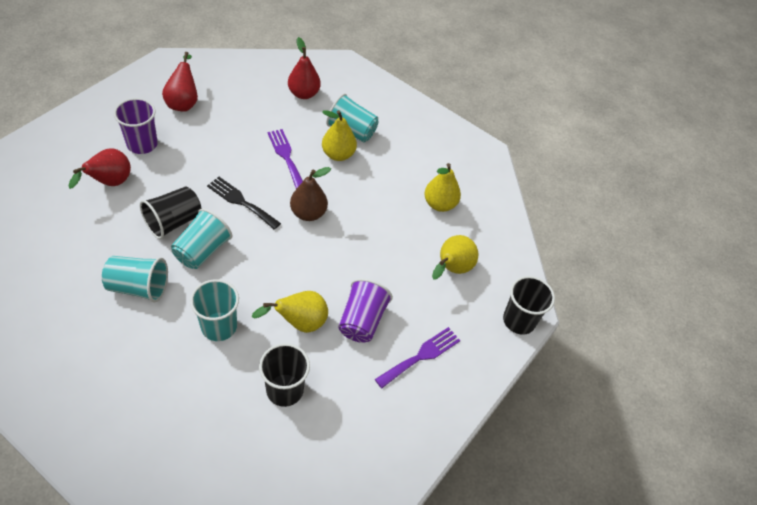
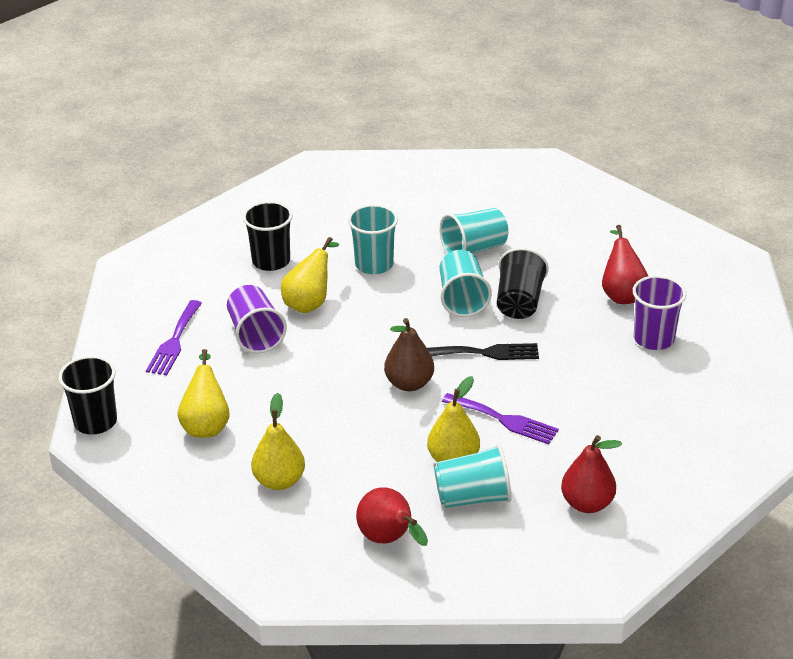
camera: 150 degrees right, 15 degrees down
(183, 102) = (689, 401): red pear -> red pear (389, 540)

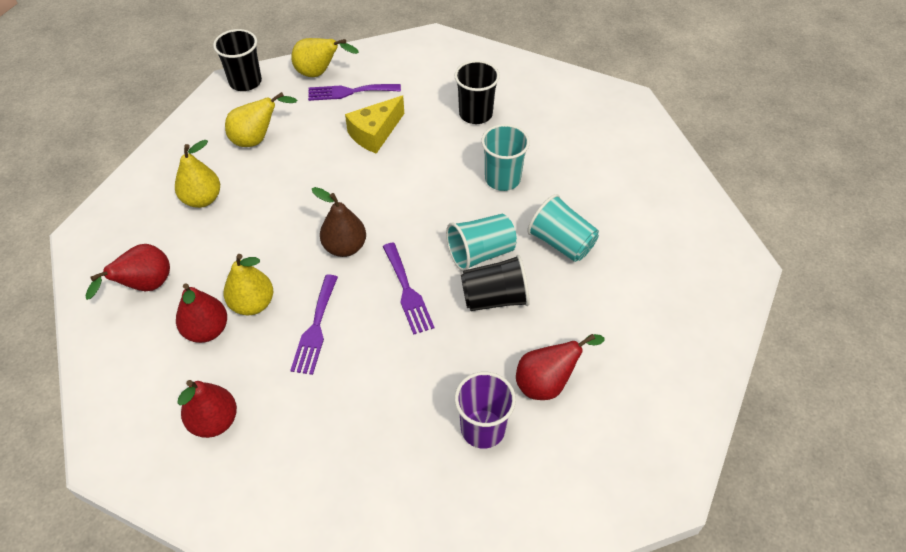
camera: 70 degrees right, 15 degrees up
(255, 334) = (375, 133): purple cup -> yellow cheese
(310, 303) = (430, 153): yellow pear -> yellow pear (319, 73)
(473, 497) = (207, 330): turquoise cup -> red pear
(486, 353) = (407, 291): black fork -> purple fork

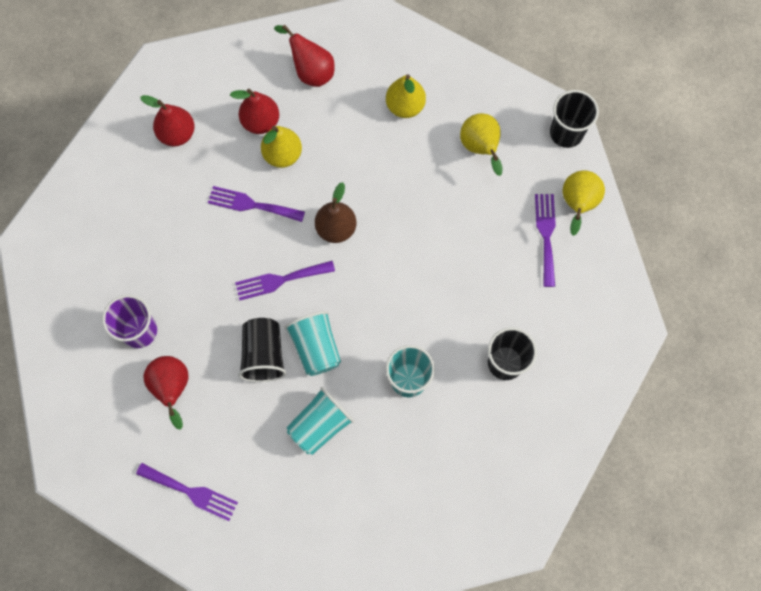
camera: 95 degrees right, 20 degrees up
(375, 133) = (481, 259): yellow cheese -> none
(659, 349) = (191, 492): none -> purple fork

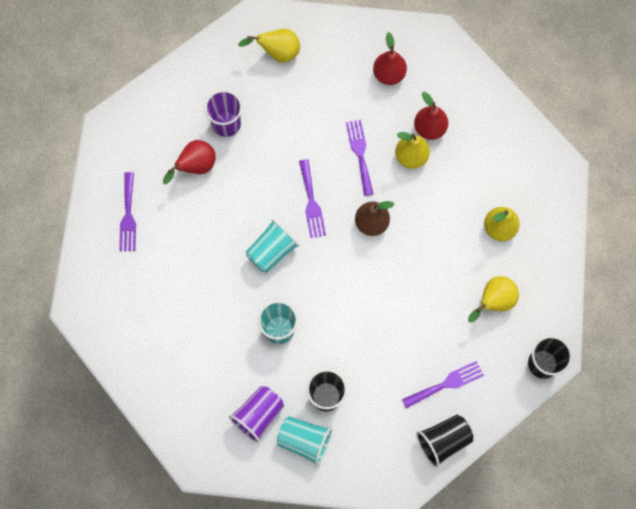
camera: 65 degrees right, 0 degrees up
(264, 355) = (249, 217): black cup -> black cup (443, 441)
(280, 280) = (311, 202): purple fork -> purple fork turned 150 degrees counterclockwise
(311, 71) = (491, 144): red pear -> none
(320, 425) = (216, 281): turquoise cup -> turquoise cup (304, 441)
(495, 445) = (258, 415): none -> purple cup
(577, 205) = (484, 398): yellow pear -> yellow pear (277, 53)

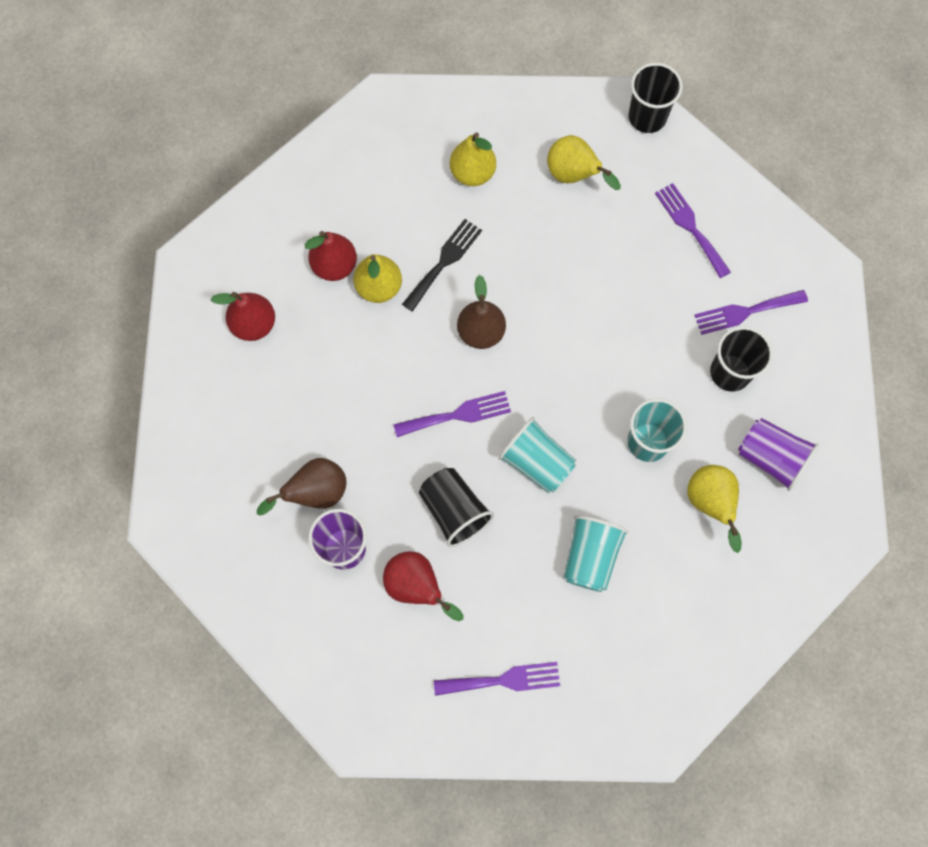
camera: 95 degrees left, 0 degrees up
(265, 108) = (315, 493): none -> brown pear
(277, 53) = (224, 484): yellow pear -> yellow pear (710, 504)
(304, 441) = (794, 395): turquoise cup -> turquoise cup (590, 556)
(360, 154) = (379, 355): purple fork -> purple fork (745, 312)
(428, 202) = (444, 262): none -> black fork
(443, 441) = (764, 226): black cup -> black cup (454, 511)

